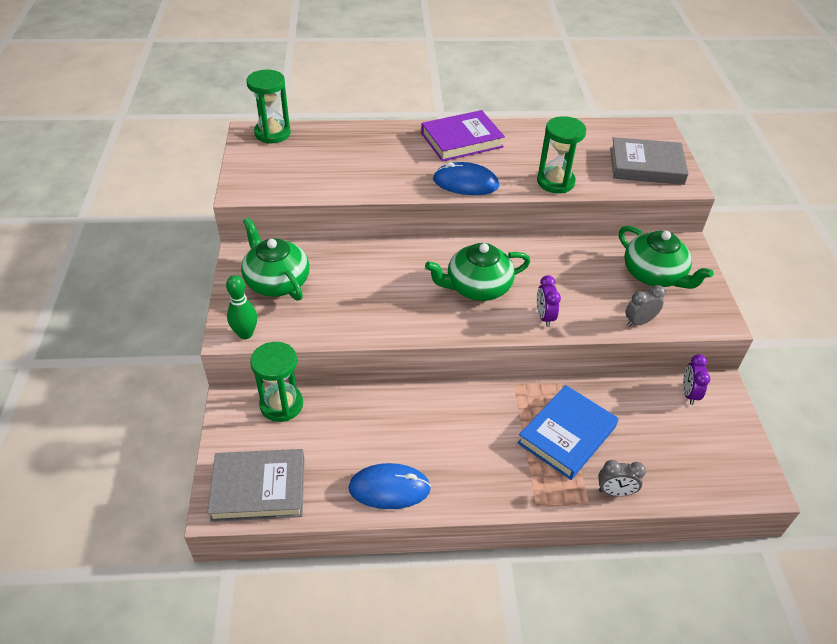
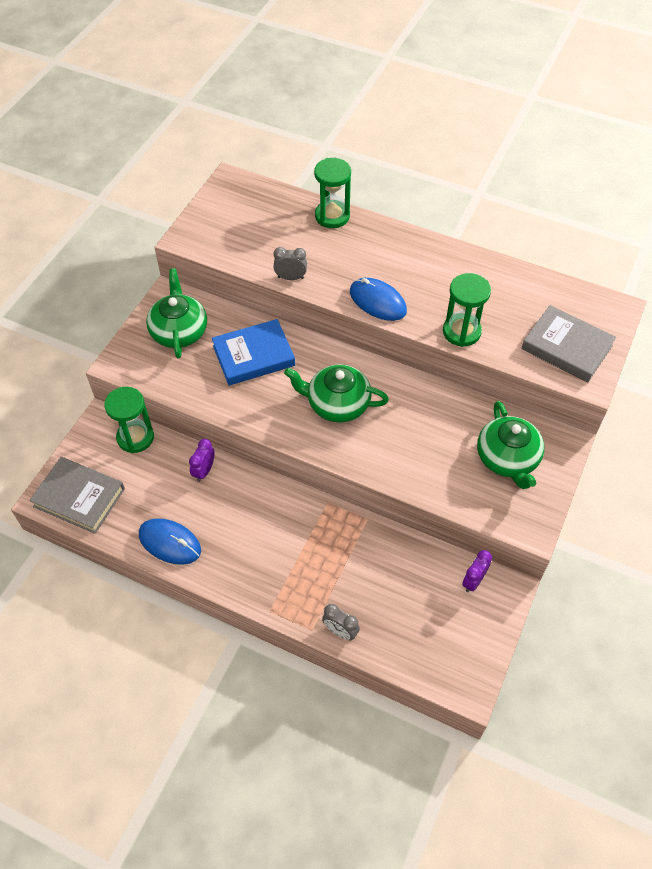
camera: 30 degrees right, 10 degrees up
(245, 334) = (127, 369): green bowling pin -> none
(272, 133) = (247, 188): green hourglass -> green hourglass (332, 216)
(461, 140) = (408, 253): purple book -> none
(544, 317) = (373, 456): purple clock -> purple clock (204, 471)
(567, 435) = (337, 566): blue book -> blue book (253, 356)
(639, 322) = (454, 497): grey clock -> grey clock (290, 278)

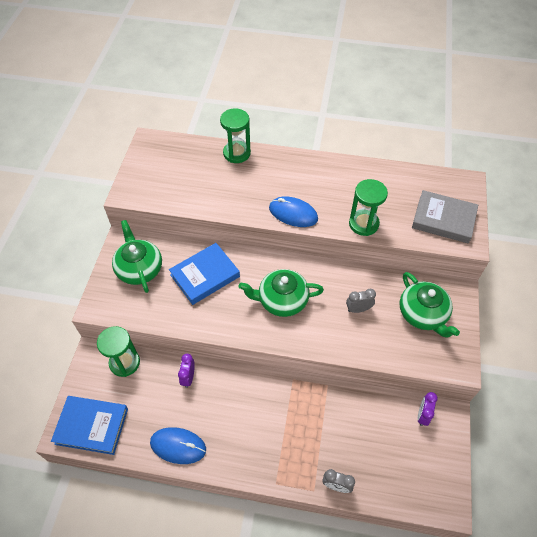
camera: 15 degrees left, 0 degrees up
(79, 497) = (92, 426): grey book -> blue book
(290, 278) = (220, 208): grey clock -> grey clock (358, 309)

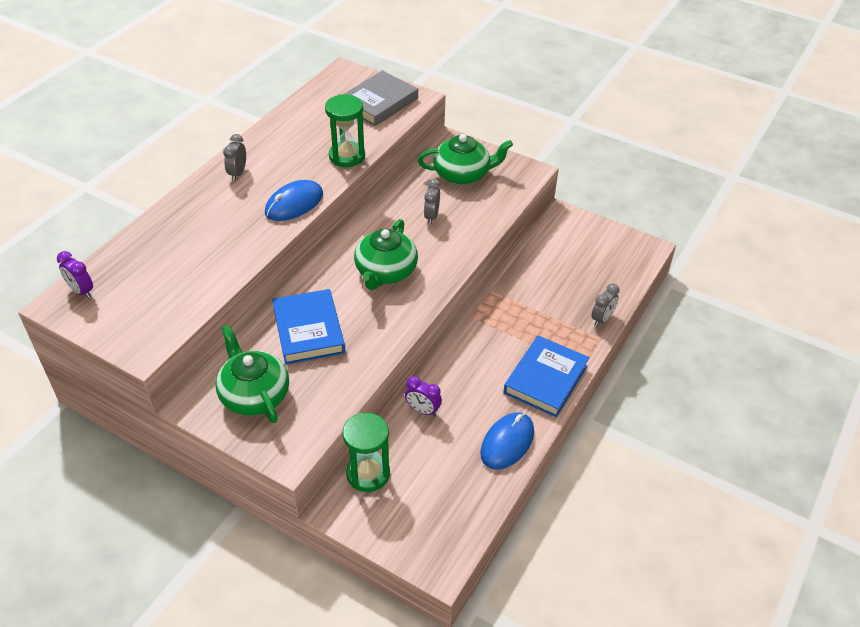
camera: 70 degrees left, 10 degrees down
(92, 426) = (443, 529): blue book -> blue book (545, 379)
(139, 268) = (254, 394): green teapot -> green teapot turned 60 degrees clockwise
(237, 153) = (160, 224): green hourglass -> none
(307, 170) = (238, 173): none -> grey clock
(422, 415) = (555, 233): purple clock -> purple clock (81, 291)

